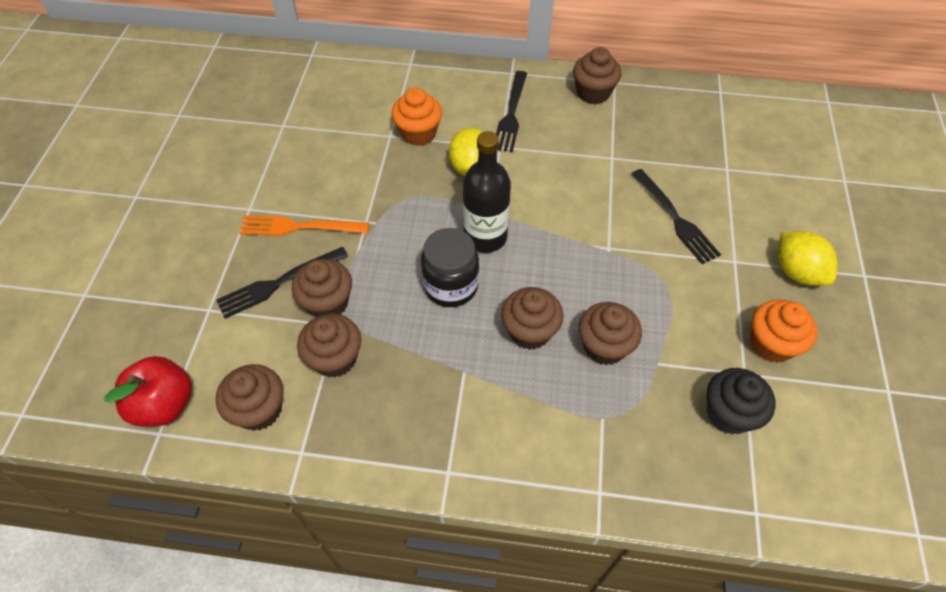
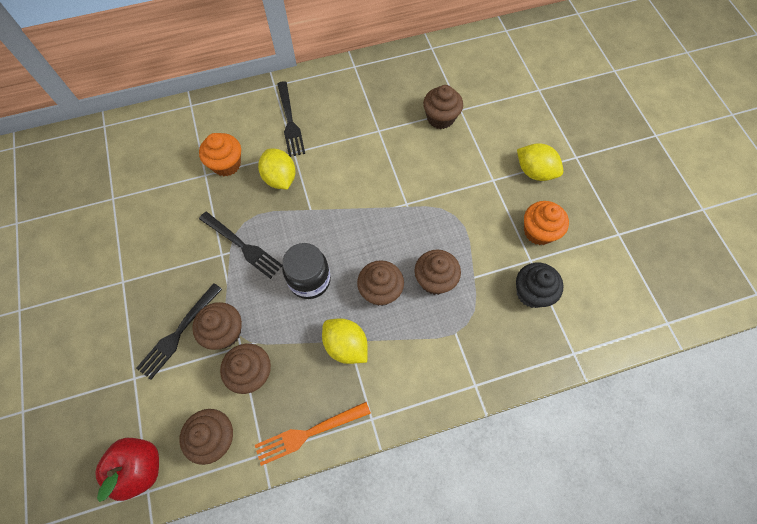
camera: 25 degrees left, 10 degrees up
(299, 227) = (171, 280): orange fork -> orange fork (309, 433)
(458, 375) = (346, 345): none -> yellow lemon
(485, 237) = (316, 231): black bottle -> none
(593, 93) = (342, 81): brown cupcake -> brown cupcake (440, 118)
(675, 218) = (441, 162): black fork -> black fork (242, 246)

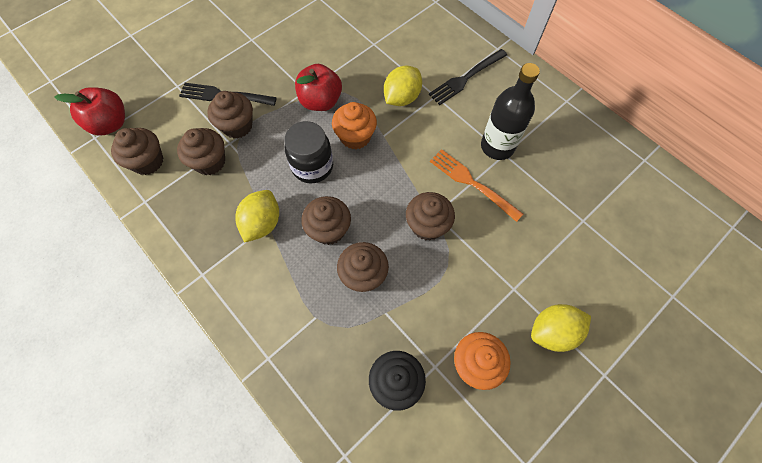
camera: 65 degrees right, 0 degrees up
(226, 164) = (392, 53): orange cupcake -> orange cupcake (355, 137)
(242, 246) = (320, 101): black fork -> red apple
(309, 433) = (173, 228): orange fork -> orange fork (472, 183)
(369, 132) = (497, 146): none -> black bottle
(440, 118) = (558, 205): brown cupcake -> brown cupcake (427, 225)
(534, 172) = (552, 331): yellow lemon -> yellow lemon turned 60 degrees clockwise

